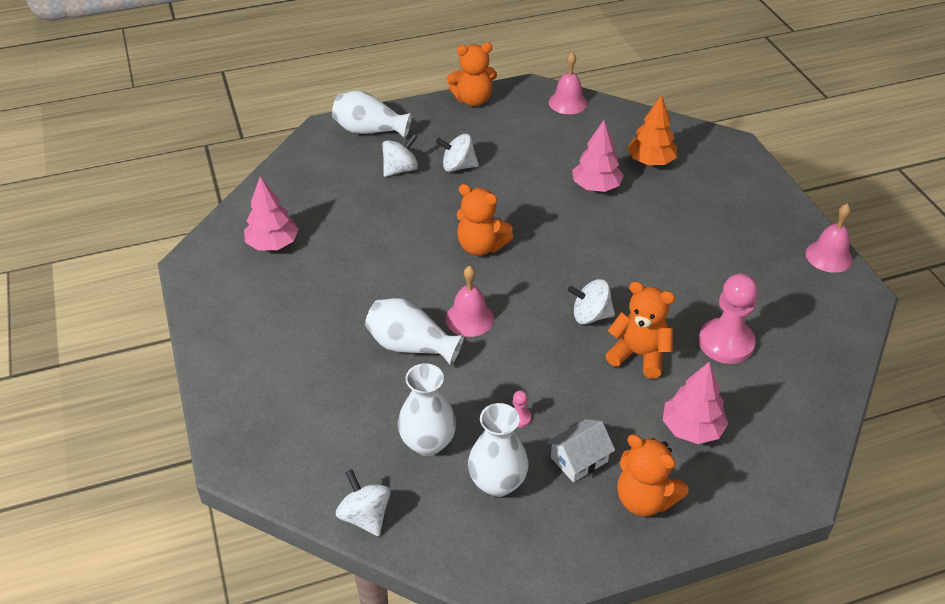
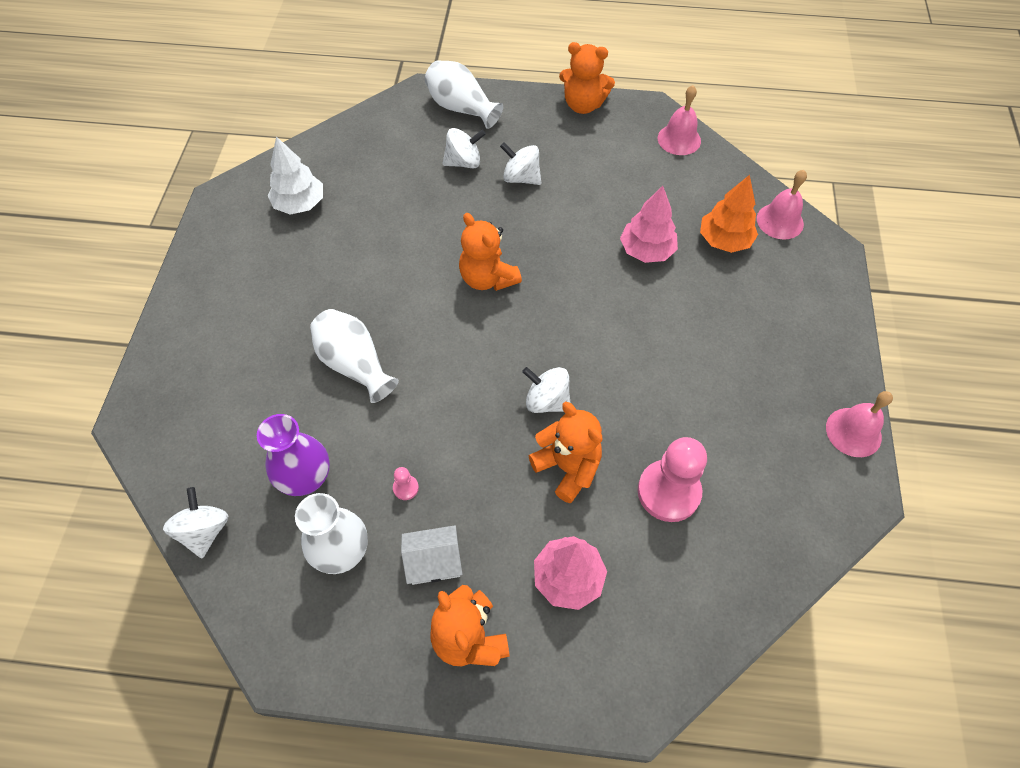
camera: 25 degrees right, 15 degrees up
(273, 244) = (299, 204): pink tree -> white tree
(428, 443) = (306, 477): white vase -> purple vase
(469, 318) = (427, 356): pink bell -> pink bell (780, 221)

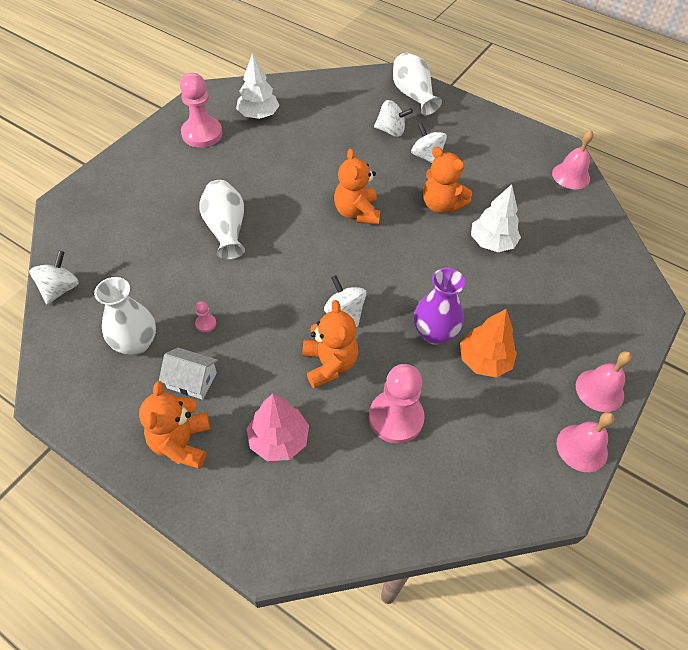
camera: 25 degrees right, 5 degrees down
(247, 256) = (202, 134): none -> pink pawn
(306, 477) = (145, 286): purple vase -> purple vase (434, 333)
(583, 105) = (508, 125): orange teddy bear -> orange teddy bear (441, 204)
(646, 250) = (492, 242): pink tree -> white tree
(724, 240) = (561, 260): orange tree -> orange tree (484, 360)
(780, 221) = (619, 265): pink bell -> pink bell (599, 390)

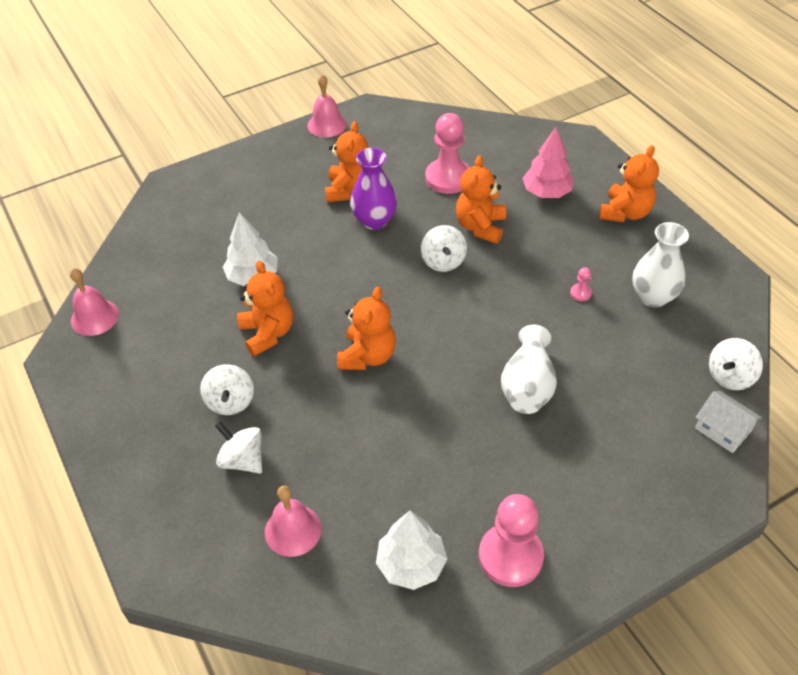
camera: 150 degrees left, 5 degrees down
(192, 380) = (606, 251): white house -> white house (722, 430)
(413, 95) = (160, 516): white vase -> none
(484, 360) = (349, 190): orange tree -> orange teddy bear
(599, 390) = (279, 147): pink bell -> pink bell (293, 530)

